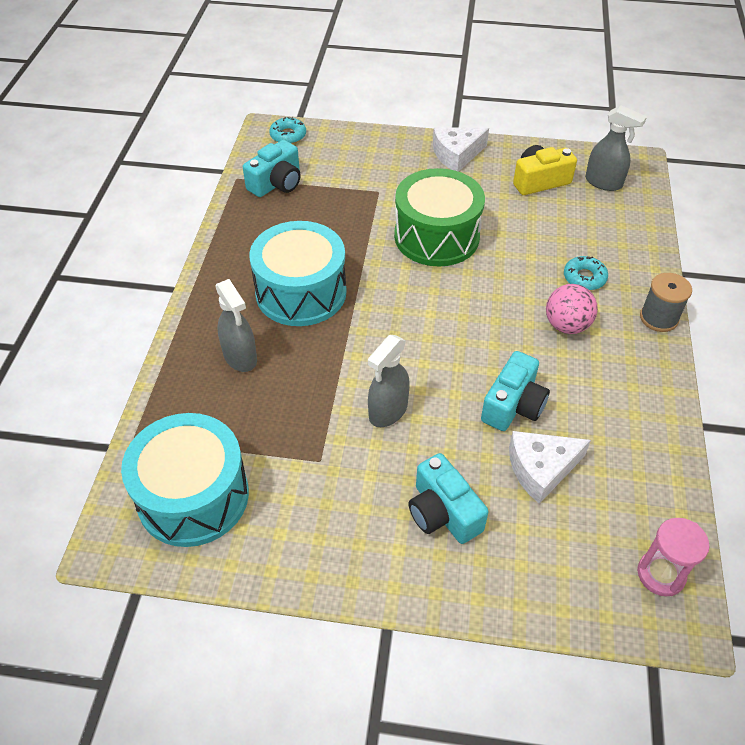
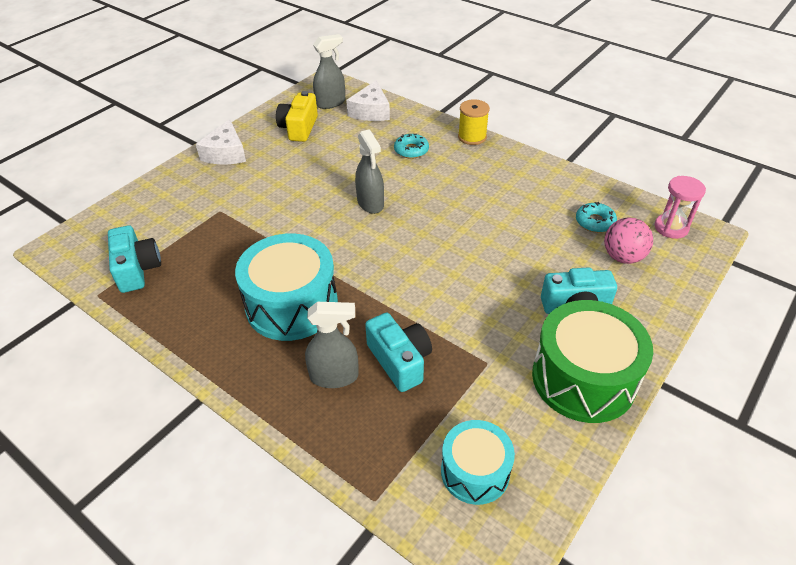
camera: 60 degrees left, 5 degrees down
(193, 496) = (475, 471): turquoise drum -> turquoise drum, size x0.60
(288, 135) = (81, 237): turquoise donut -> turquoise donut (595, 222)
(388, 411) = (463, 301): grey spray bottle -> grey spray bottle (370, 203)
(436, 236) = (304, 200): green drum -> green drum (583, 378)
(513, 405) = (501, 232): turquoise camera -> turquoise camera (400, 361)
(541, 469) = (564, 243): white cheese -> white cheese (371, 111)
(566, 325) = (447, 177): pink ball -> pink ball (623, 257)
(659, 318) = (472, 137): grey spool -> yellow spool

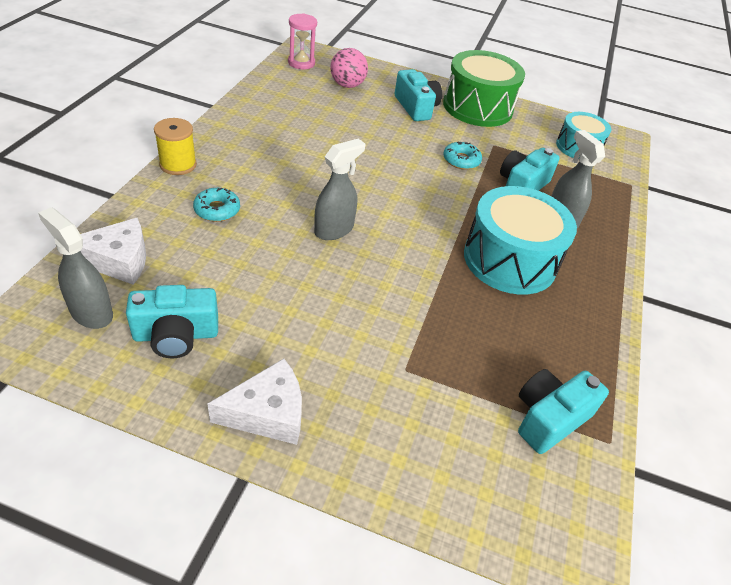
camera: 115 degrees left, 0 degrees up
(299, 128) = (176, 335): yellow camera -> turquoise camera
(595, 222) = (308, 95): turquoise donut -> turquoise donut (461, 160)

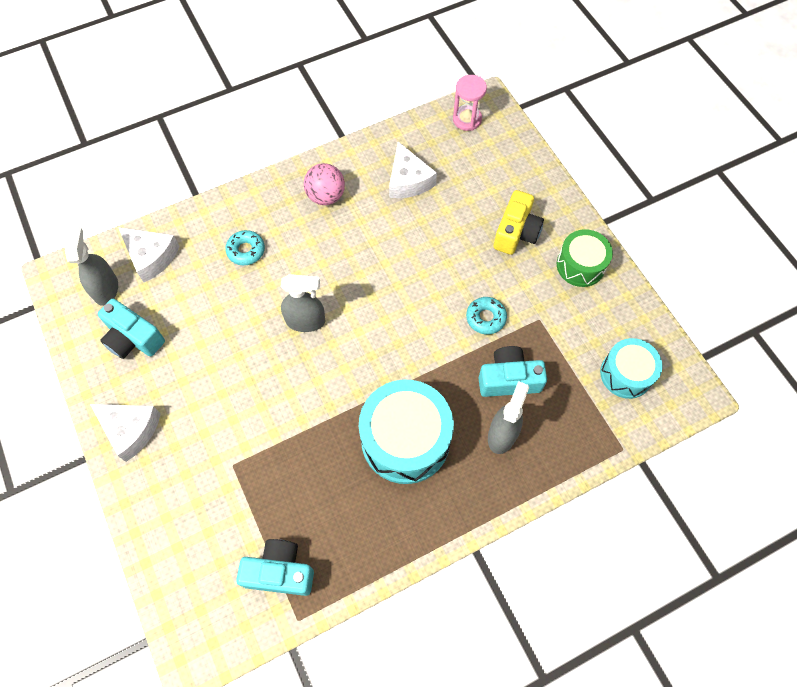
camera: 50 degrees right, 20 degrees up
(178, 164) = (259, 190): yellow spool -> none
(302, 110) = (408, 180): none -> white cheese
(347, 85) = (480, 170): pink ball -> pink ball (326, 196)
(416, 107) = (516, 232): turquoise camera -> yellow camera
(477, 107) = (580, 265): green drum -> green drum, size x0.60

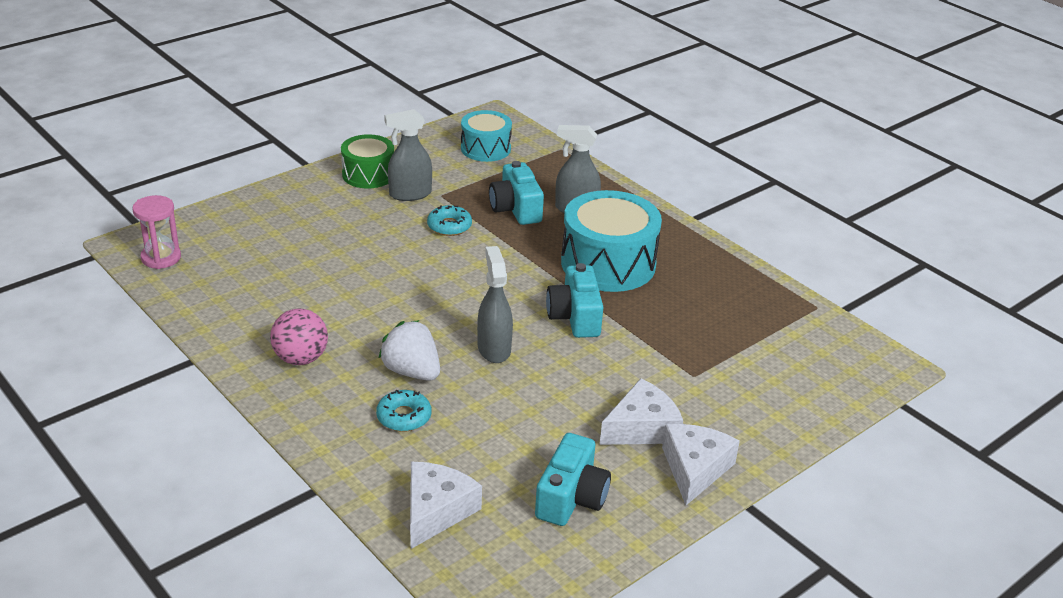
camera: 105 degrees left, 30 degrees down
(106, 288) = (503, 548): grey spray bottle -> grey spray bottle (410, 194)
(280, 571) = (782, 325): turquoise camera -> turquoise camera (575, 317)
(293, 262) = (412, 372): none -> white strawberry
(408, 180) = (266, 294): white cheese -> white cheese (642, 428)
(516, 232) = (333, 214): yellow camera -> none

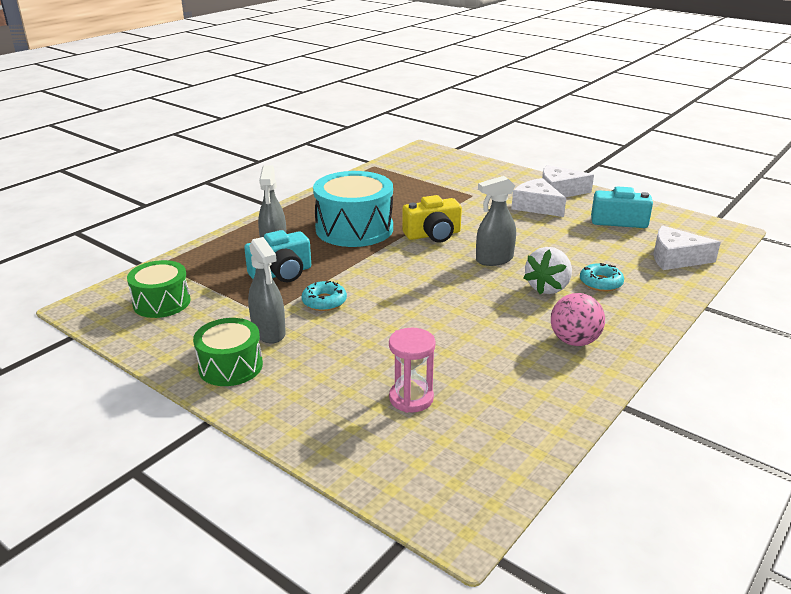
camera: 100 degrees left, 5 degrees down
(161, 258) = (473, 483): pink hourglass -> pink hourglass (411, 398)
(485, 148) = (162, 302): turquoise drum -> green drum
(575, 317) = (433, 235): turquoise camera -> yellow camera

